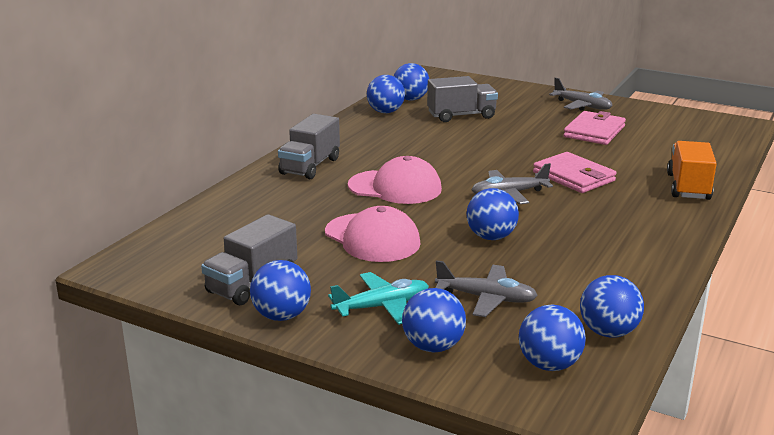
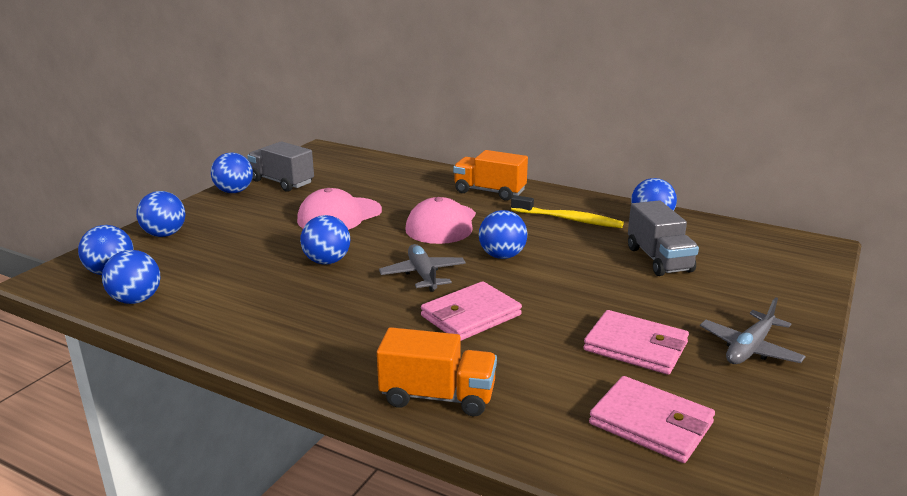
camera: 90 degrees right, 0 degrees up
(310, 166) = (489, 192): grey truck -> orange truck
(382, 307) = (228, 219): turquoise plane -> none
(384, 138) = (569, 219): none -> yellow toothbrush
(410, 99) = (704, 233): blue ball -> blue ball (502, 256)
(486, 298) = (219, 255): grey plane -> none
(677, 134) = (651, 424): none -> pink wallet

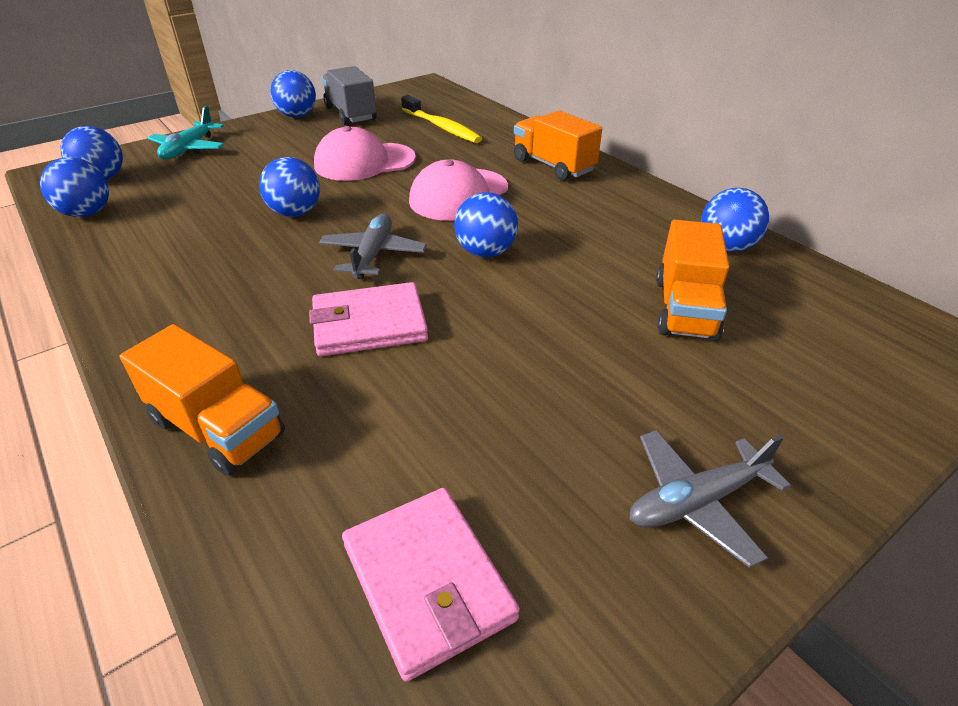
camera: 25 degrees right, 15 degrees up
(164, 234) = (189, 149): blue ball -> turquoise plane
(569, 219) = (615, 222): yellow toothbrush -> yellow toothbrush (442, 127)
(636, 347) = (527, 438): pink wallet -> none
(659, 259) = (685, 309): grey truck -> orange truck

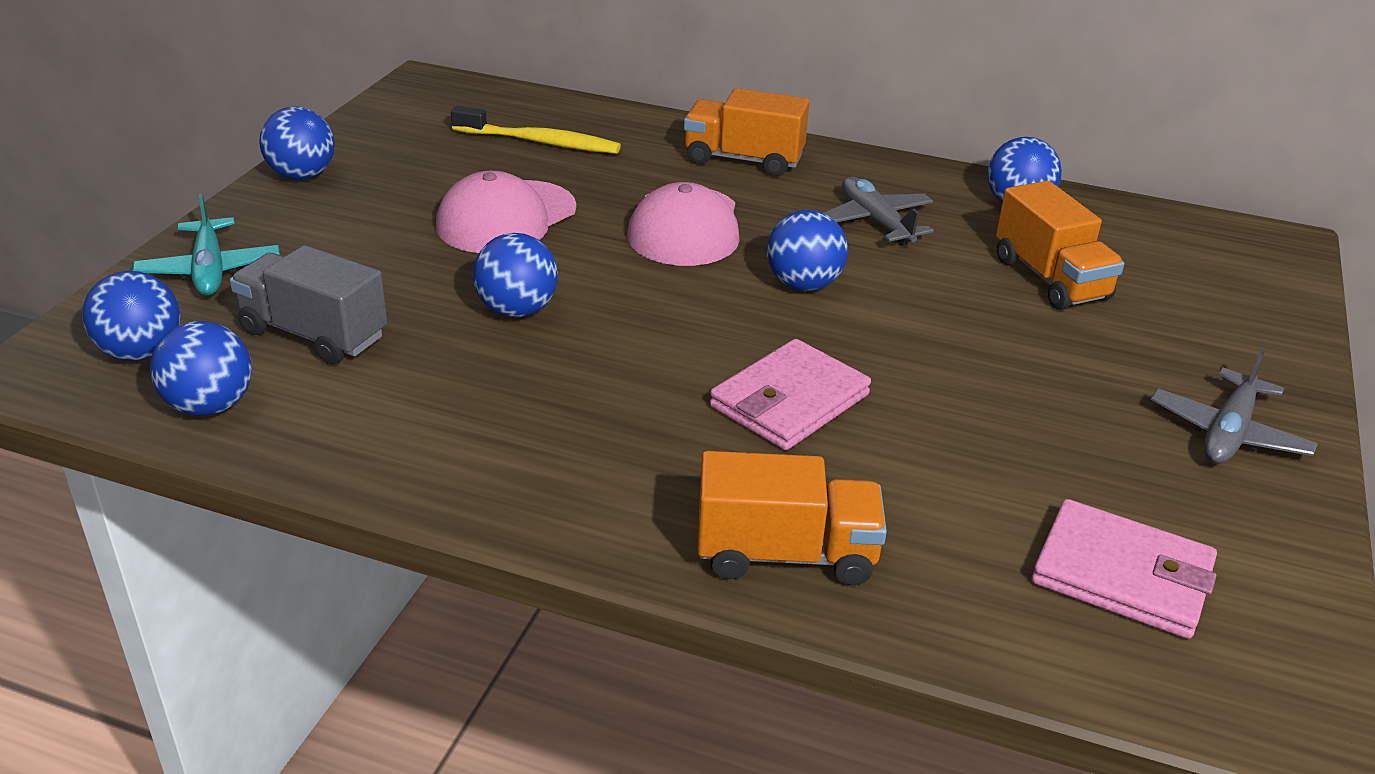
camera: 35 degrees left, 5 degrees down
(351, 114) = (381, 153): grey truck -> grey truck (314, 334)
(373, 255) = (687, 328): grey plane -> grey plane (875, 222)

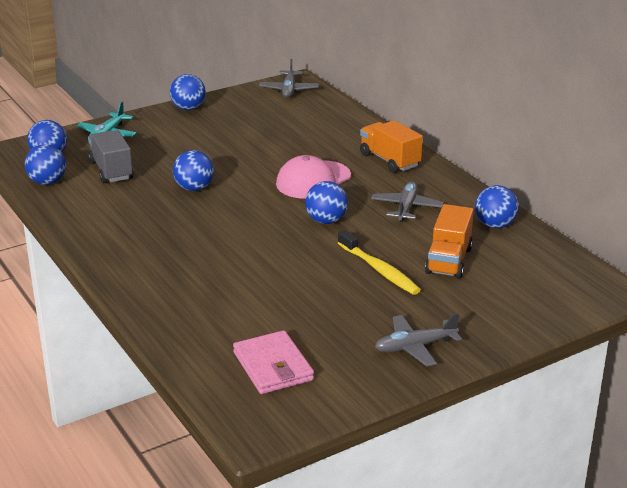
camera: 40 degrees right, 5 degrees down
(432, 98) = (289, 90): none -> grey plane
(506, 218) = (243, 151): pink cap -> none
(540, 142) = (307, 124): yellow toothbrush -> yellow toothbrush (379, 270)
(785, 554) = (162, 304): orange truck -> none
(789, 401) = (246, 259): pink wallet -> none

